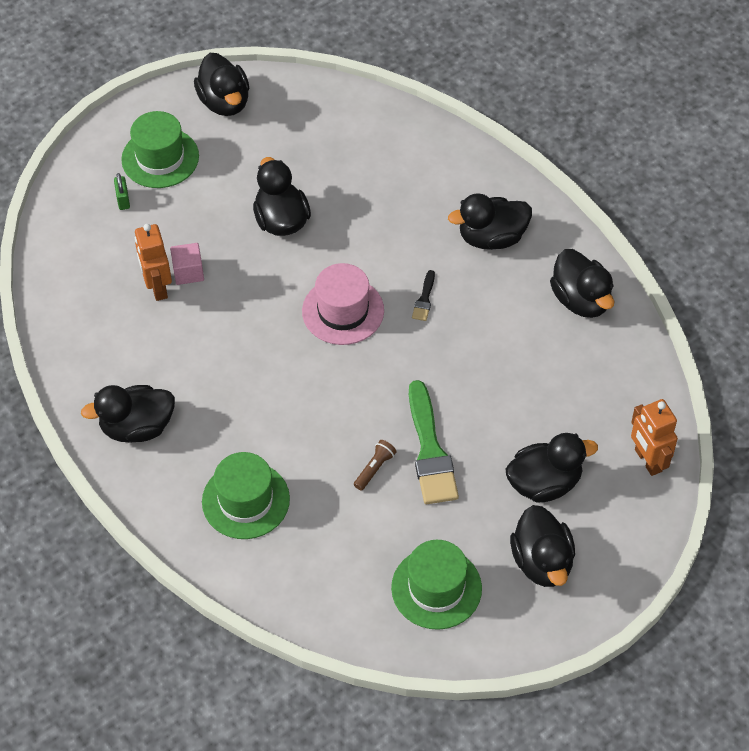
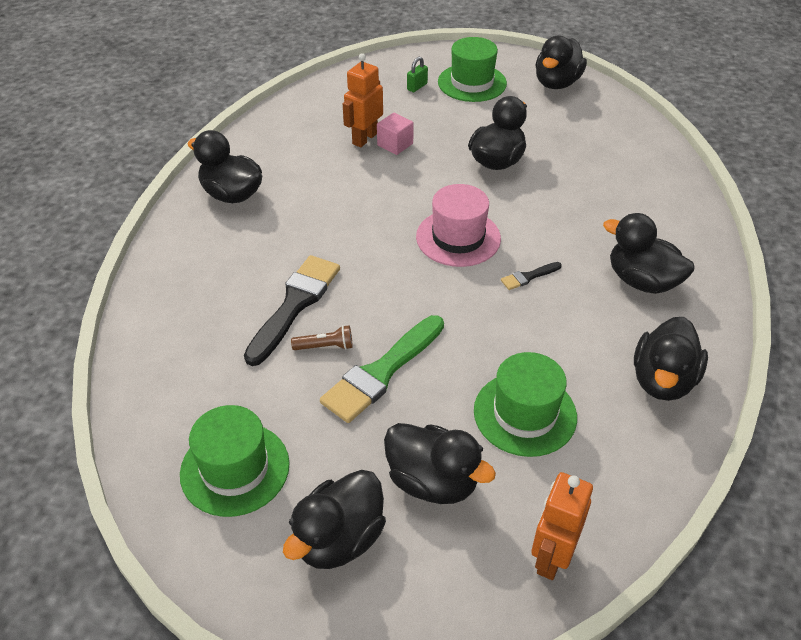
camera: 50 degrees right, 10 degrees down
(245, 500) = (218, 287): green hat -> green hat (525, 414)
(314, 461) = (295, 305): none -> black brush

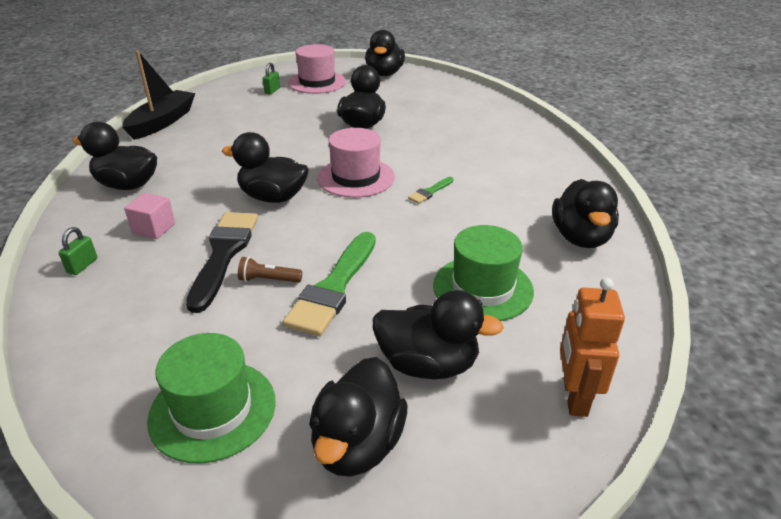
camera: 20 degrees left, 10 degrees down
(169, 285) = (82, 266): none -> green padlock
(288, 113) = (162, 122): none -> black boat
(325, 346) = (268, 280): brown flashlight -> brown flashlight turned 150 degrees counterclockwise
(364, 138) = (241, 128): orange robot -> none
(395, 144) = (270, 128): pink cube -> pink cube (154, 228)
(472, 83) = (317, 82): green hat -> pink hat
(528, 277) = (430, 192): black brush -> green brush
(642, 281) = (522, 177): black duck -> black duck (273, 197)

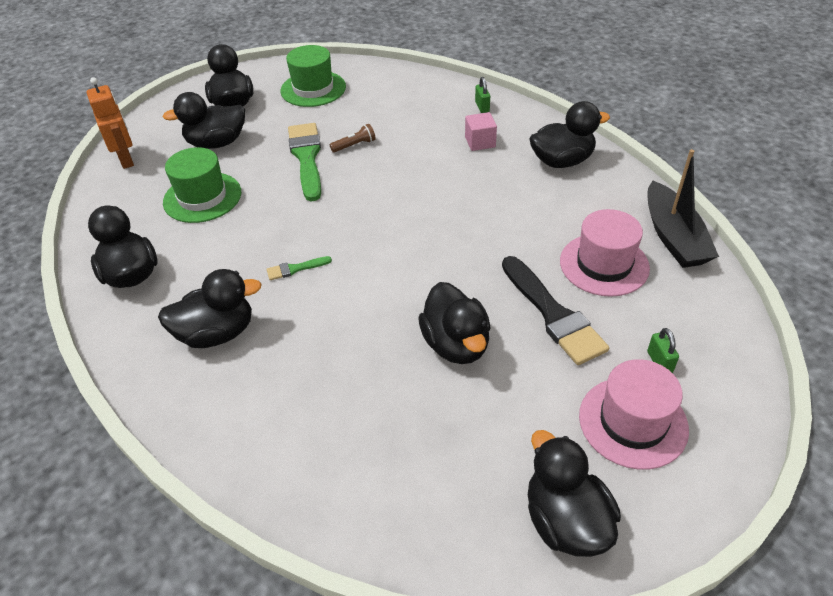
camera: 150 degrees right, 10 degrees up
(224, 254) = (405, 147): black brush -> black brush (553, 314)
(273, 197) = (430, 201): black duck -> black duck (217, 333)
(356, 177) = (381, 255): pink hat -> pink hat (604, 264)
(430, 192) = (295, 269): green brush -> green brush turned 120 degrees counterclockwise

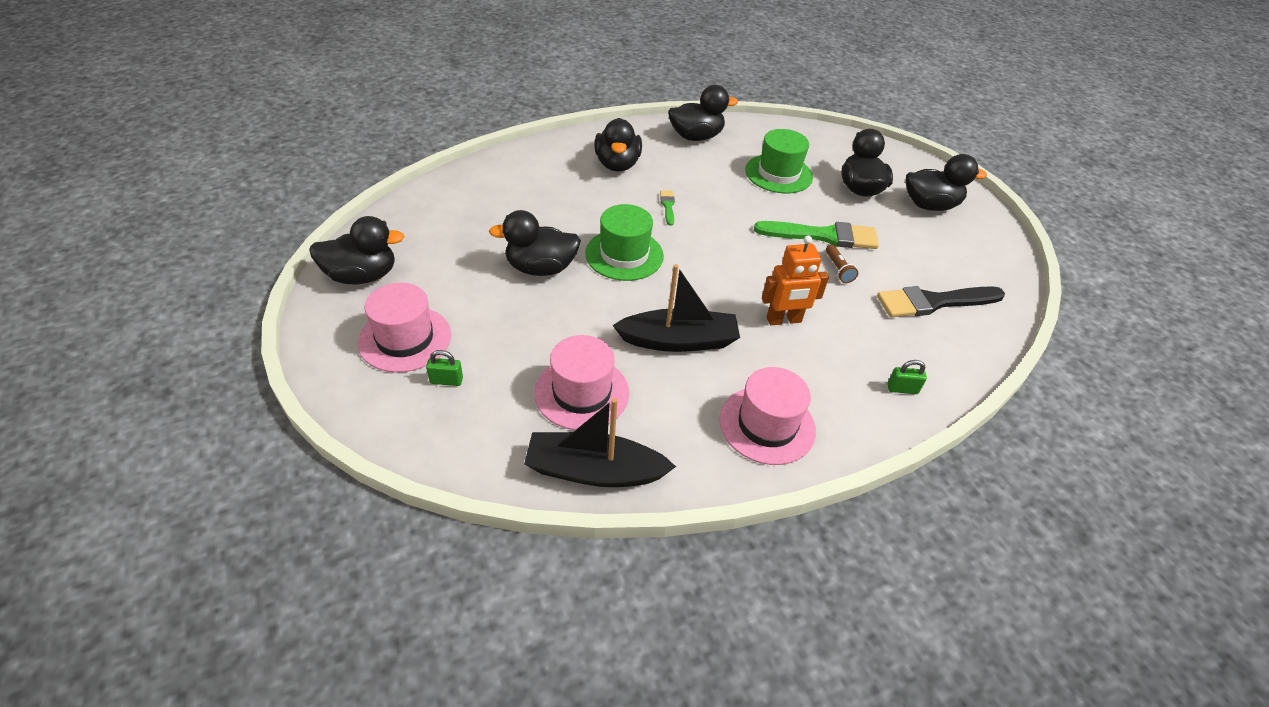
camera: 100 degrees right, 0 degrees up
(126, 159) = (844, 143): orange robot -> orange robot (784, 320)
(313, 89) = (956, 261): green hat -> green hat (624, 255)
(480, 142) = (823, 364): pink cube -> none
(503, 220) = (679, 341): none -> black boat
(553, 314) = (539, 333): black brush -> black brush (934, 302)
(562, 161) = (767, 425): black duck -> pink hat

